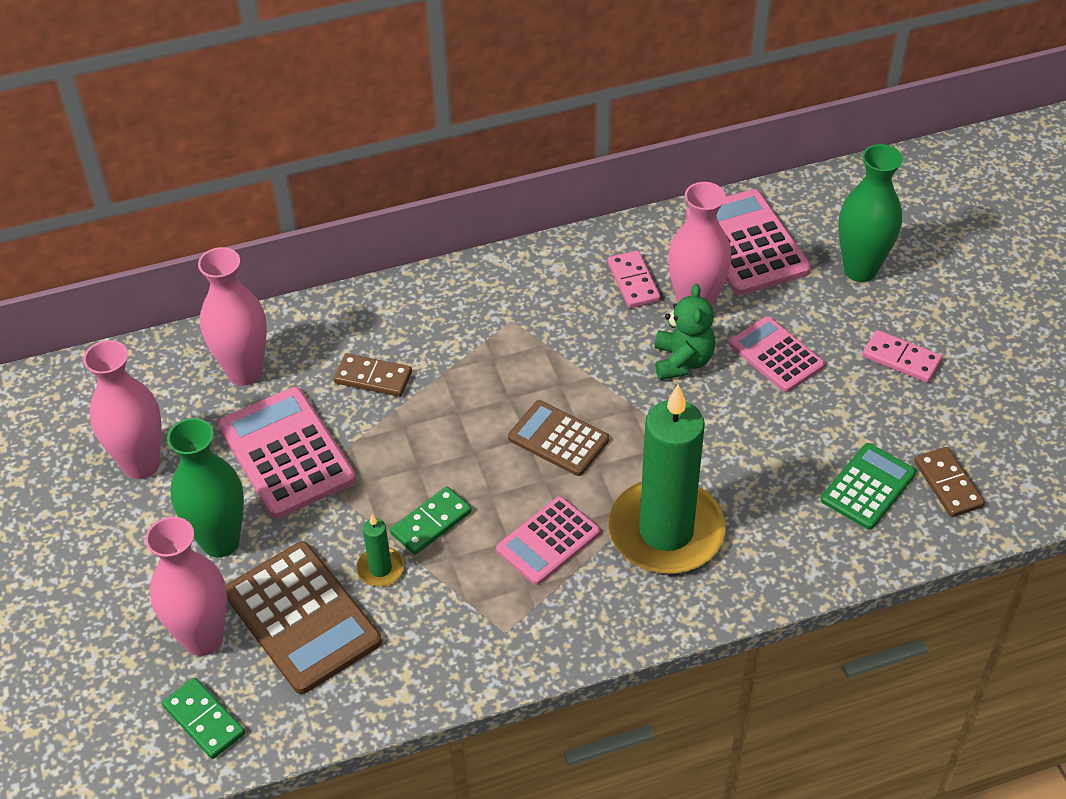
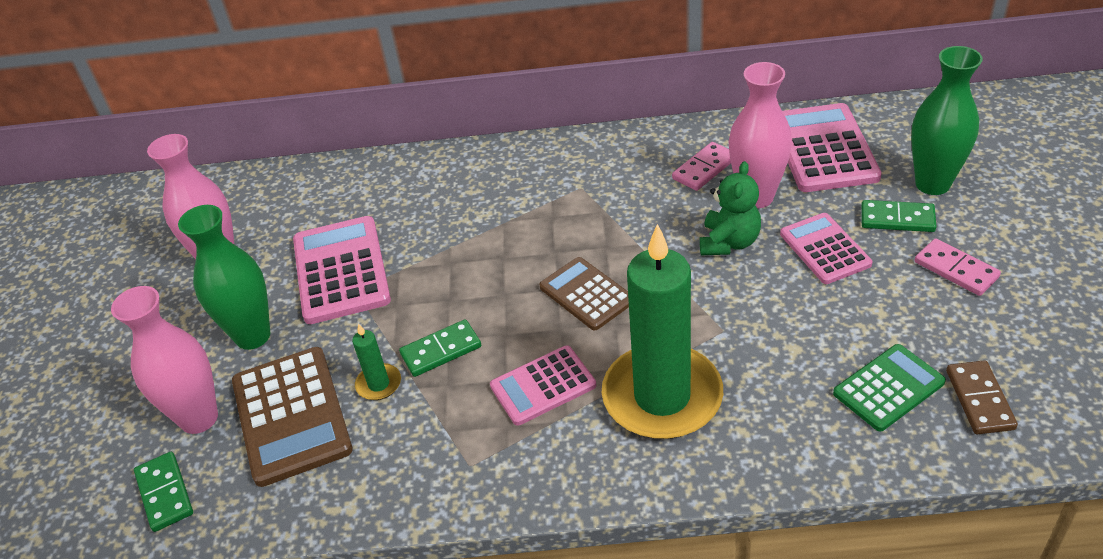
camera: 20 degrees right, 5 degrees down
(244, 372) = (336, 200): pink vase -> none
(373, 378) = (441, 219): brown domino -> none
(633, 282) = (704, 169): pink domino -> pink domino turned 45 degrees clockwise
(836, 313) = (897, 219): none -> green domino

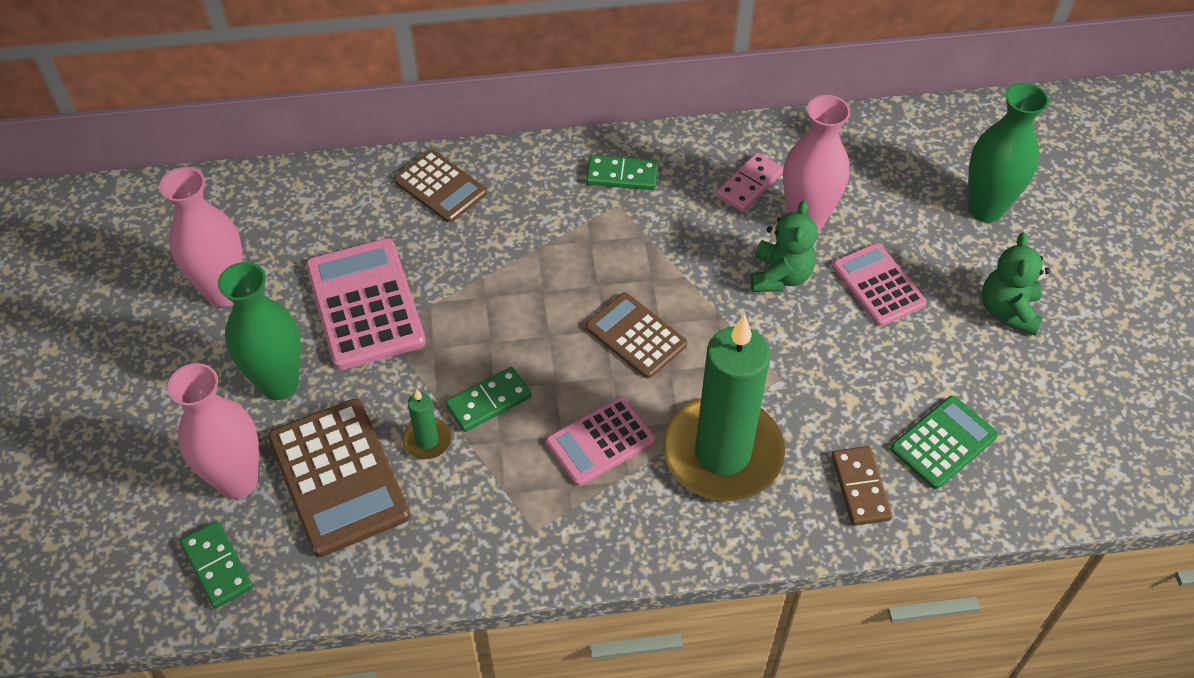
camera: 10 degrees left, 10 degrees up
(423, 177) = (440, 187): none -> brown calculator
(823, 149) = (874, 163): pink calculator -> none
(897, 219) = (950, 251): green domino -> green domino (622, 175)
(956, 269) = (1008, 311): pink domino -> green teddy bear
(980, 399) = (1029, 455): brown domino -> brown domino (860, 487)

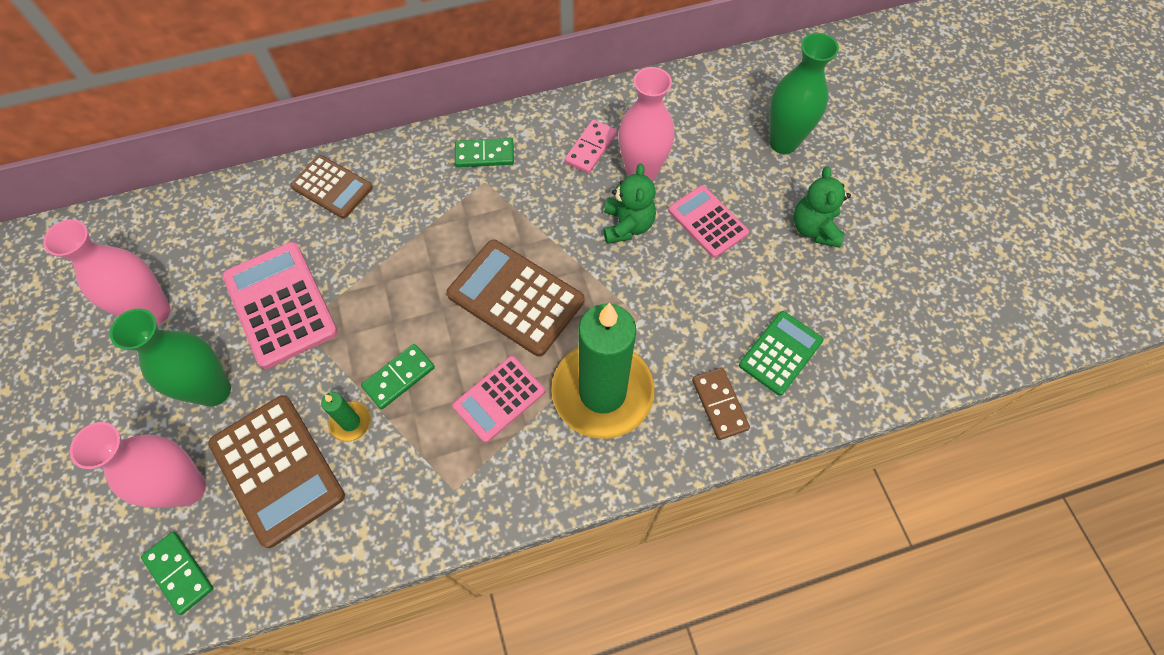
camera: 10 degrees left, 10 degrees up
(636, 336) = (515, 297): brown calculator -> brown calculator, size x1.58

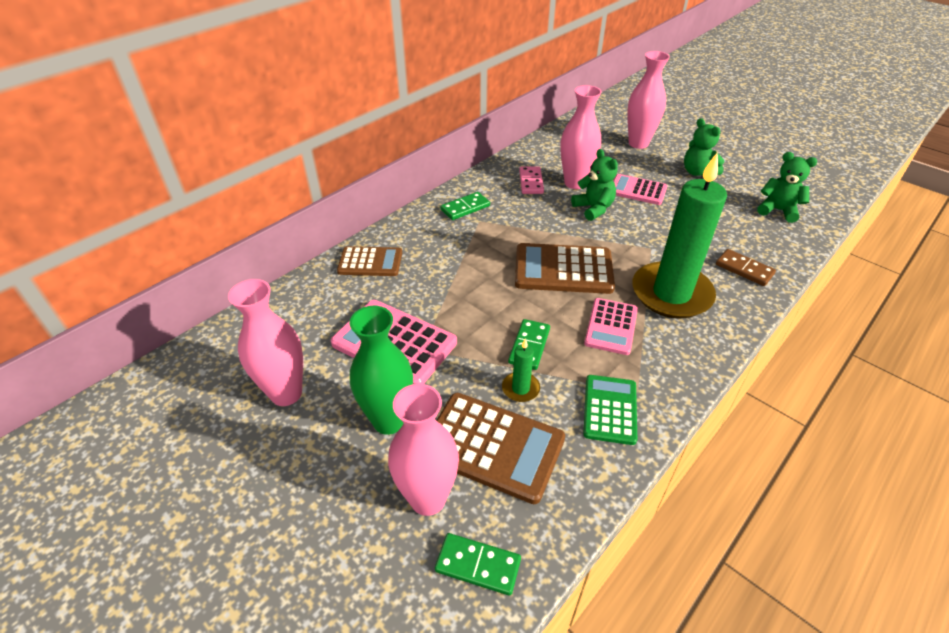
camera: 30 degrees left, 20 degrees down
(780, 353) = (747, 232): green calculator -> green calculator (610, 409)
(783, 142) = (638, 143): green vase -> pink vase
(856, 340) = (777, 210): none -> green teddy bear

